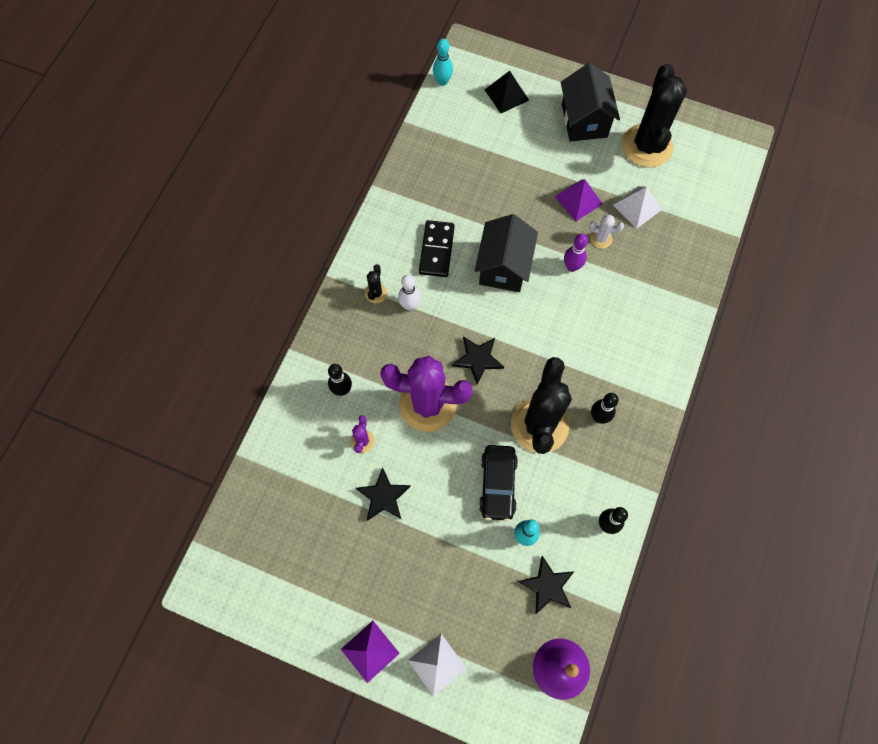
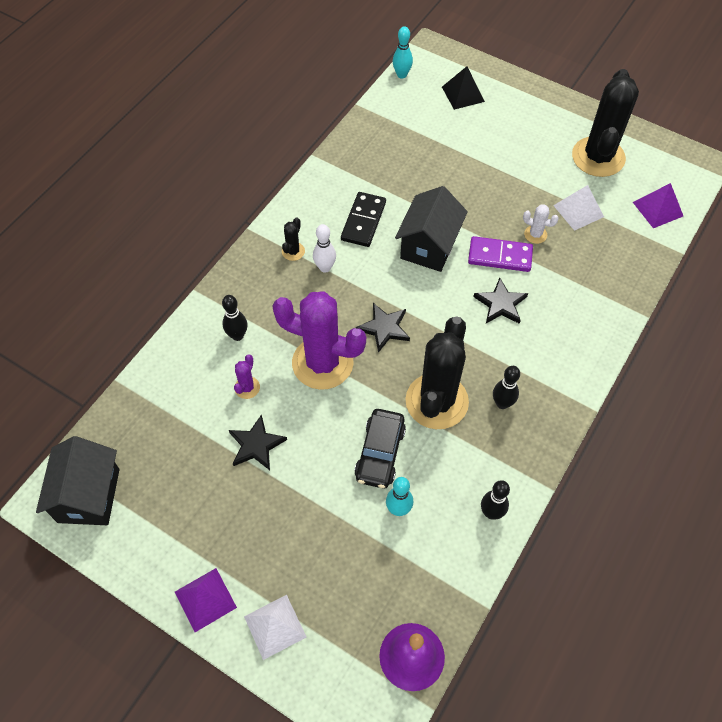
camera: 10 degrees right, 10 degrees down
(547, 586) = (413, 565): black star -> black star (500, 304)
(572, 267) = (500, 256): purple bowling pin -> purple domino
(578, 200) = (518, 196): purple pyramid -> purple pyramid (658, 209)
(584, 120) = (537, 126): black house -> black house (88, 495)

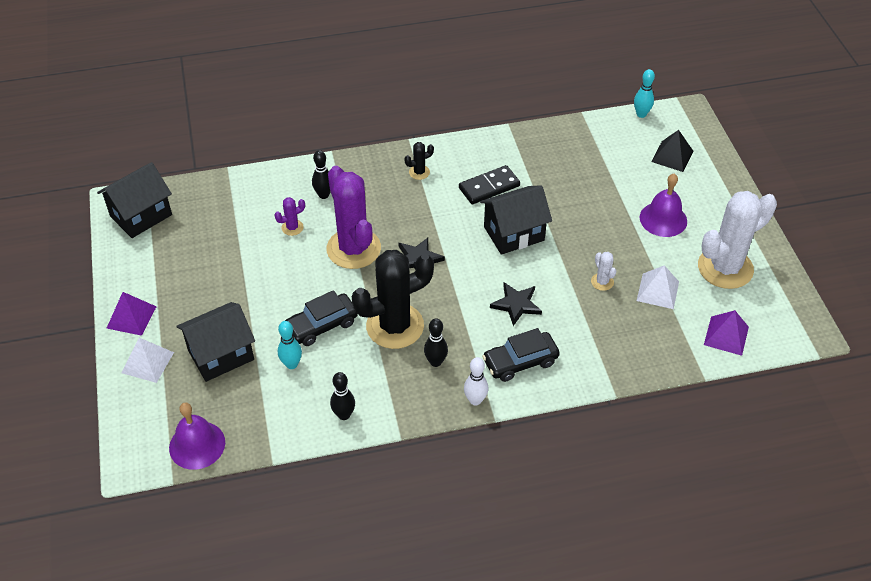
camera: 45 degrees right, 10 degrees down
(256, 445) = (258, 262): black star -> none
(325, 267) = (427, 196): white bowling pin -> white bowling pin (475, 400)
(330, 557) = (221, 355): none -> black house
(500, 256) = (556, 276): purple domino -> none
(516, 150) = (663, 219): none -> purple bell
(558, 348) = (520, 362): none -> black car
(598, 157) = (725, 268): black cactus -> white cactus

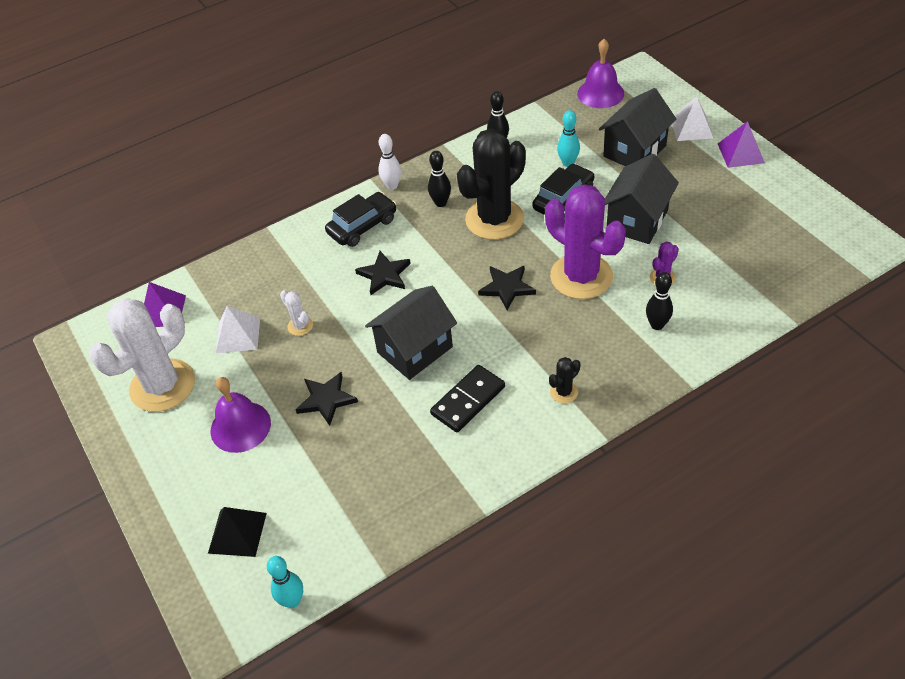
camera: 165 degrees right, 0 degrees up
(141, 215) = (831, 238): black house -> black house (637, 220)
(593, 218) = (326, 399): none -> black star

